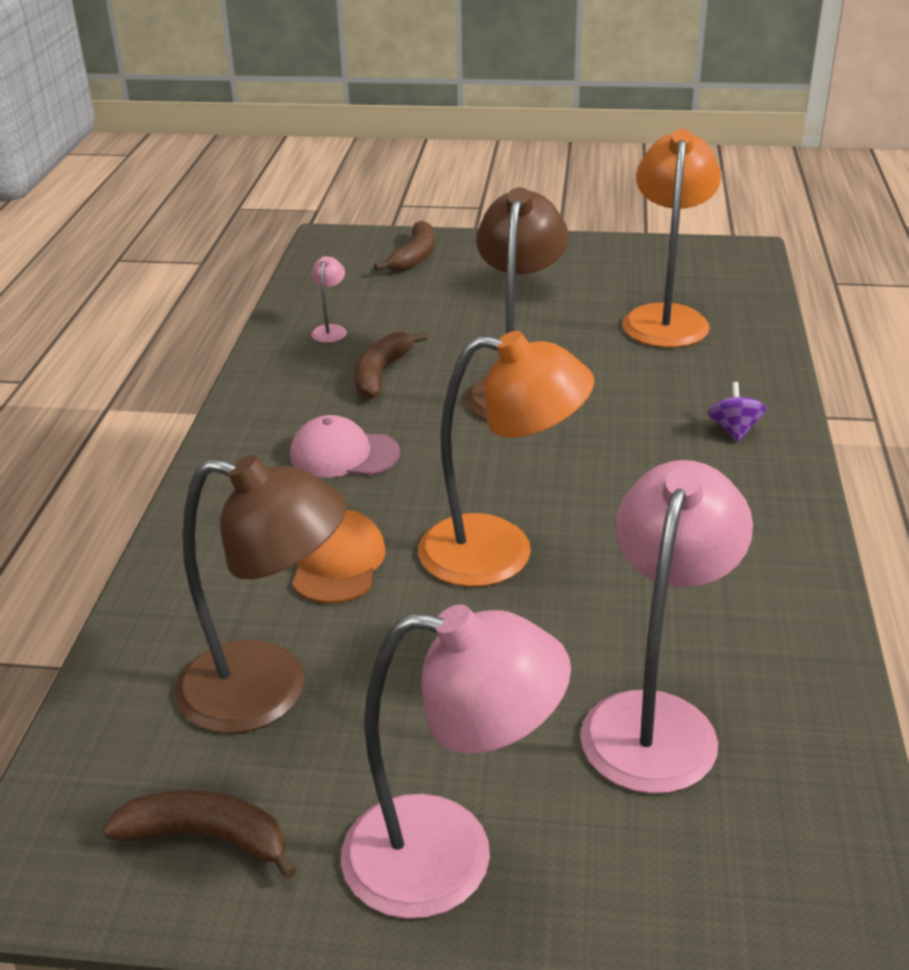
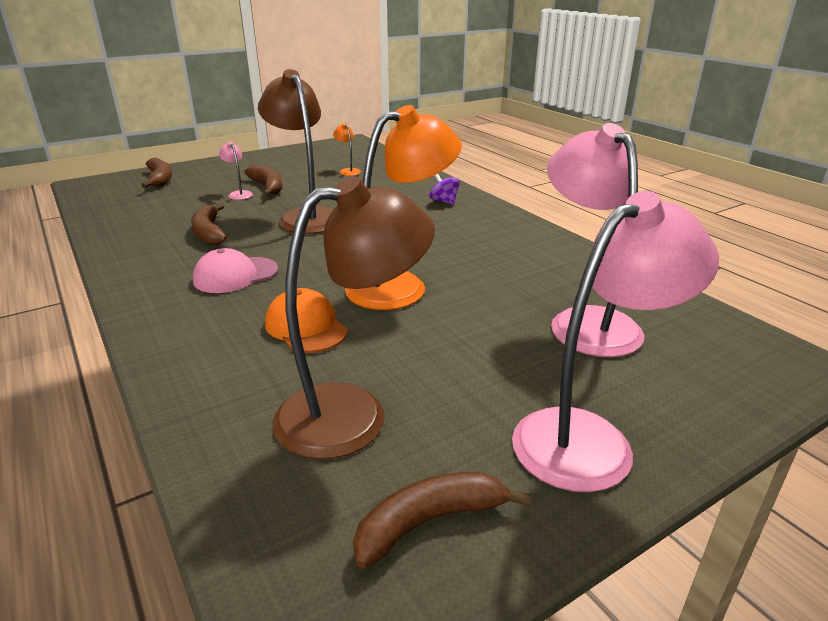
camera: 40 degrees left, 5 degrees down
(330, 330) = (143, 222): pink lamp -> pink lamp (238, 194)
(526, 314) = (268, 187): none -> brown banana
(666, 318) = (348, 171): orange lamp -> orange lamp, size x0.41

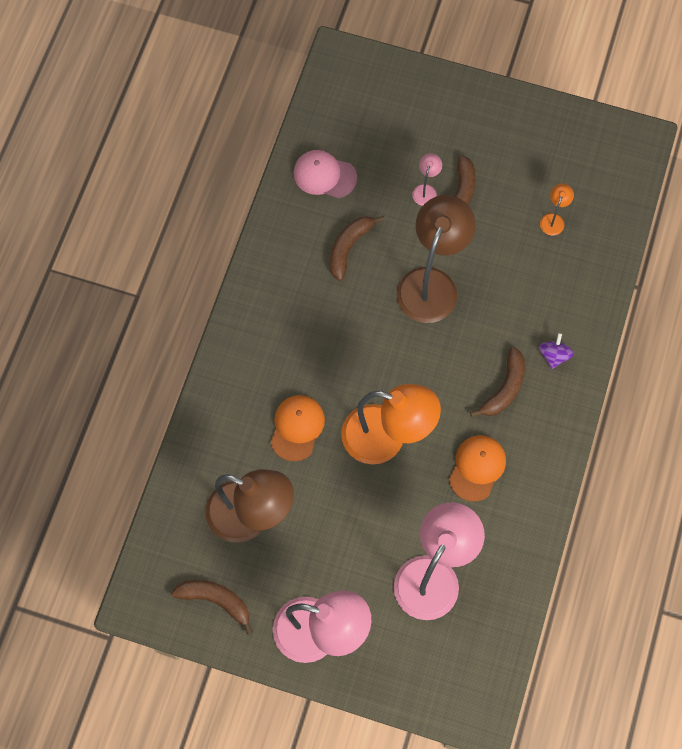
camera: 50 degrees right, 40 degrees up
(160, 179) = (397, 98): brown banana -> brown banana (504, 388)
(235, 275) = (313, 330): pink cap -> pink cap (324, 175)
(495, 259) = (477, 468): none -> orange cap

